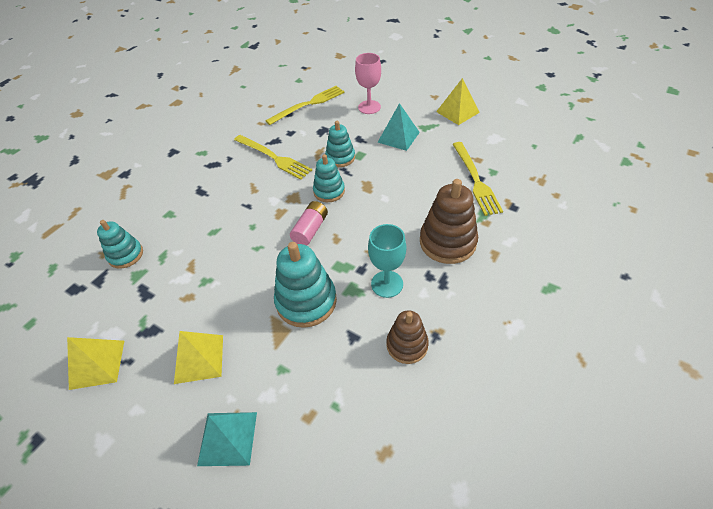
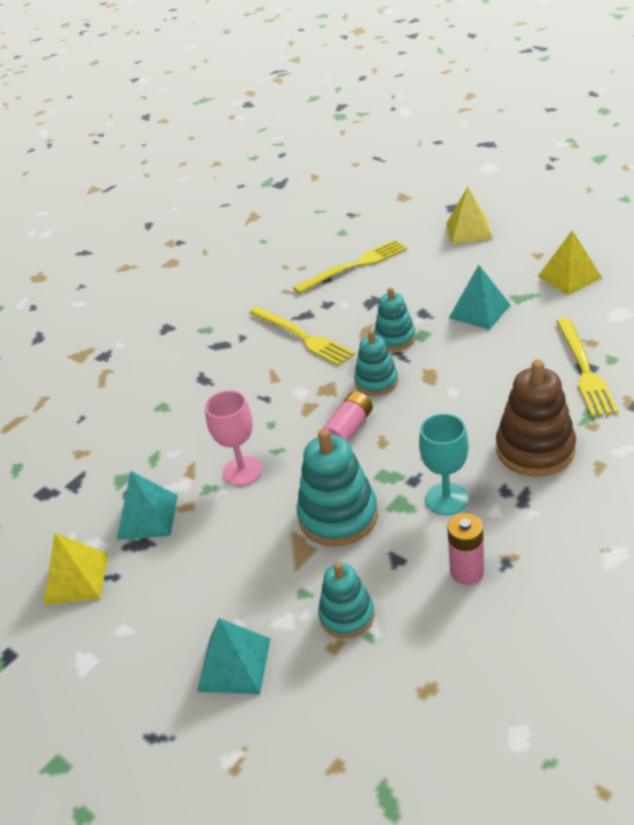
camera: 10 degrees right, 10 degrees down
(126, 255) = (107, 455): turquoise stacking toy -> turquoise stacking toy (347, 615)
(157, 307) = (147, 517): none -> turquoise pyramid
(199, 358) = (200, 577): yellow pyramid -> yellow pyramid (469, 230)
(369, 107) = (441, 270): pink goblet -> pink goblet (242, 471)
(407, 345) = (467, 571): brown stacking toy -> pink battery

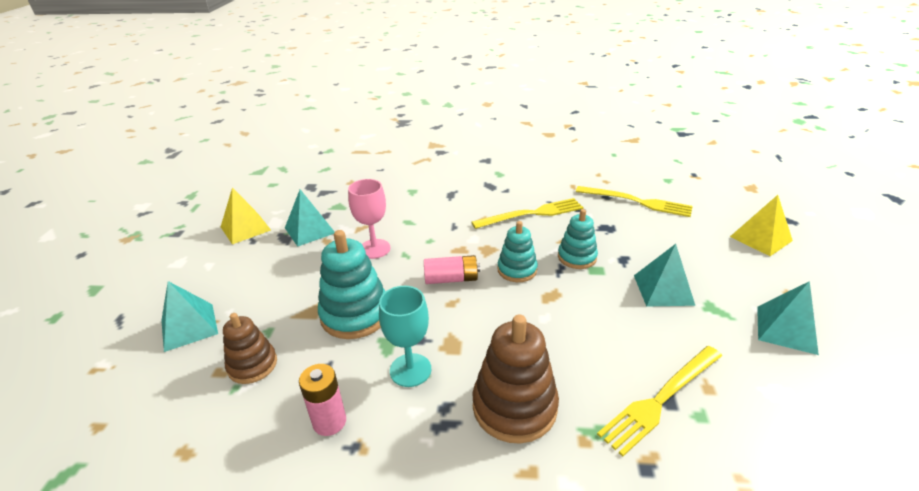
camera: 50 degrees right, 5 degrees down
(302, 337) = (532, 214): yellow fork -> yellow fork turned 120 degrees counterclockwise
(347, 615) = (252, 365): turquoise stacking toy -> brown stacking toy
(569, 277) = (786, 329): yellow pyramid -> turquoise pyramid

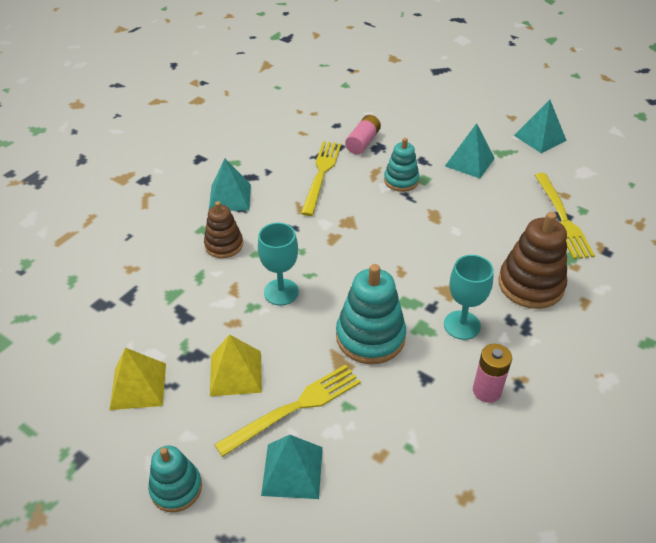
camera: 60 degrees left, 10 degrees up
(252, 365) = (388, 427): brown stacking toy -> brown stacking toy (224, 245)
(309, 230) = (199, 330): turquoise pyramid -> turquoise pyramid (230, 197)
(374, 249) = (281, 292): pink goblet -> turquoise goblet
(451, 279) = (370, 260): pink battery -> pink battery (363, 142)
(517, 270) = (390, 218): turquoise stacking toy -> turquoise stacking toy (176, 488)
(637, 202) = (359, 115): yellow fork -> yellow fork (294, 408)
(761, 238) = (452, 92): yellow pyramid -> yellow pyramid (236, 373)

